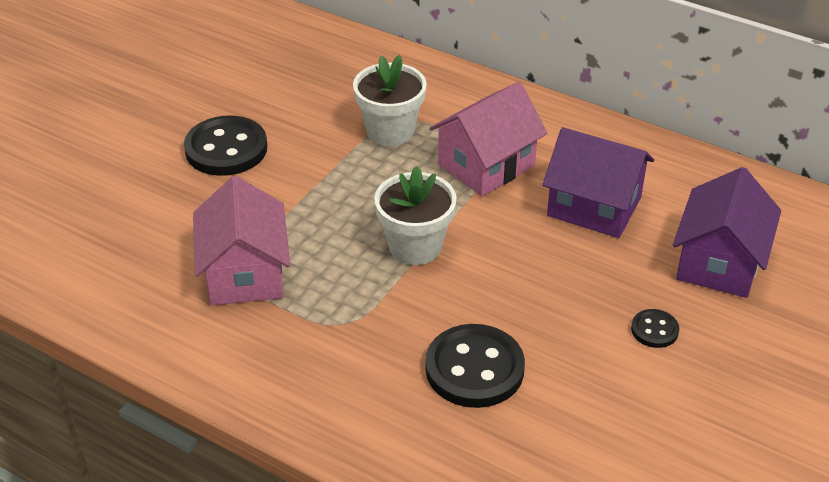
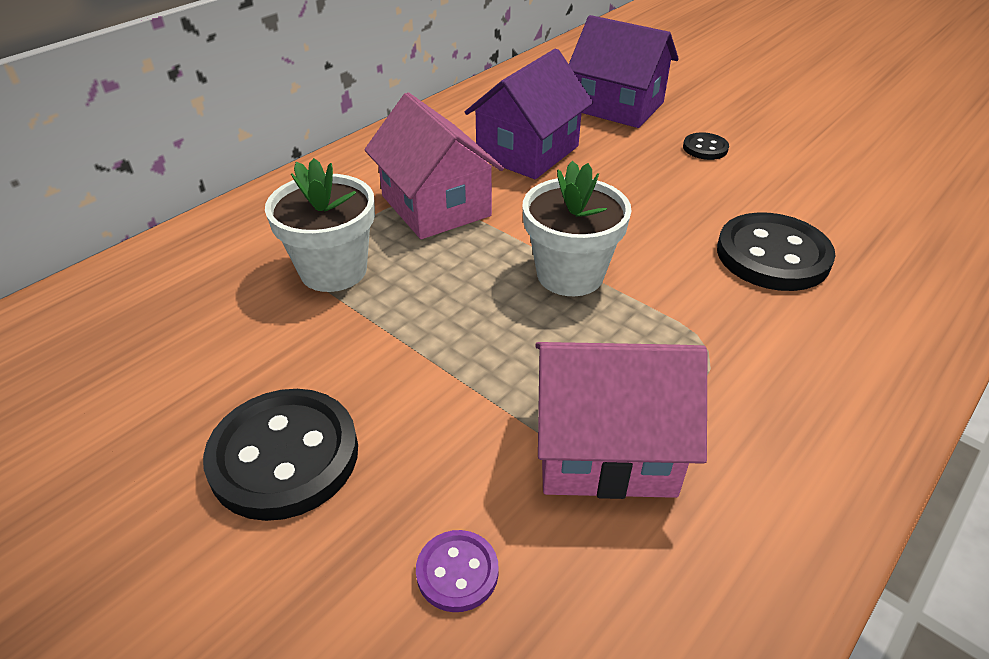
camera: 80 degrees left, 0 degrees up
(158, 223) = (457, 572): none -> purple button

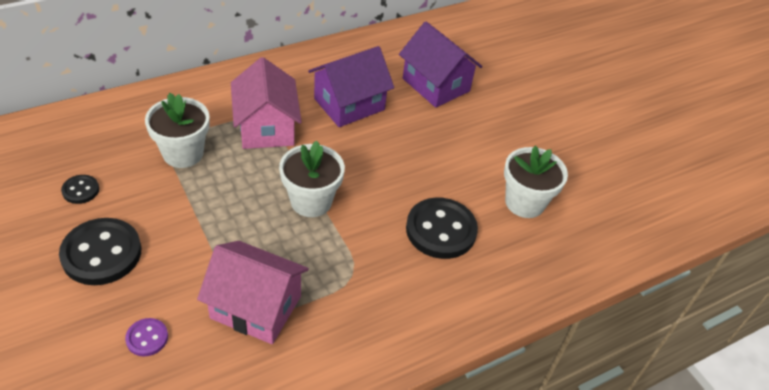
camera: 15 degrees right, 5 degrees up
(705, 148) = (466, 138): black button -> black button (80, 190)
(840, 194) = (524, 202): none -> white flower pot

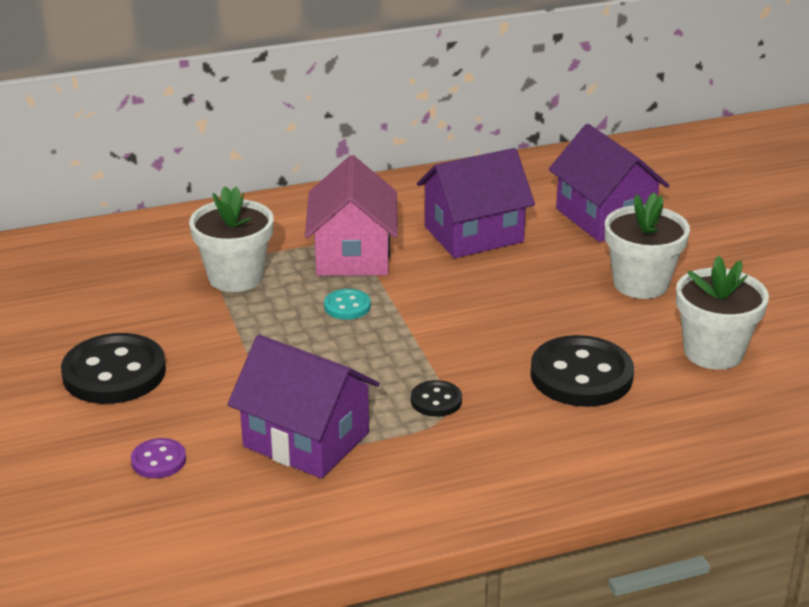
camera: 15 degrees right, 15 degrees down
(80, 190) = (97, 308): black button -> black button (436, 400)
(256, 307) = (306, 440): pink house -> purple house
(269, 176) = (347, 306): none -> turquoise button
(311, 201) = (401, 335): white flower pot -> white flower pot (640, 283)

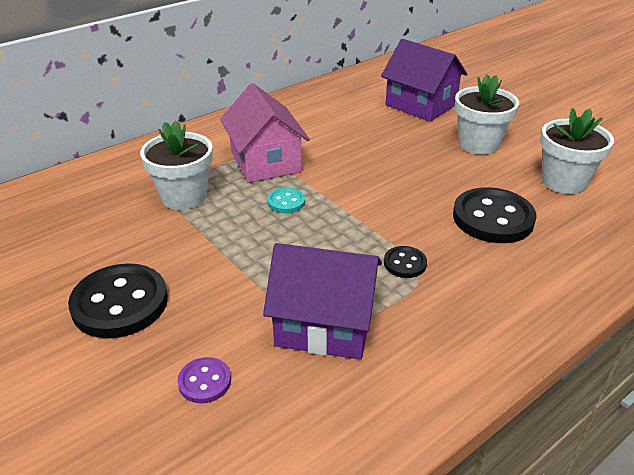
camera: 20 degrees left, 5 degrees up
(473, 234) = (342, 131): purple house -> none

